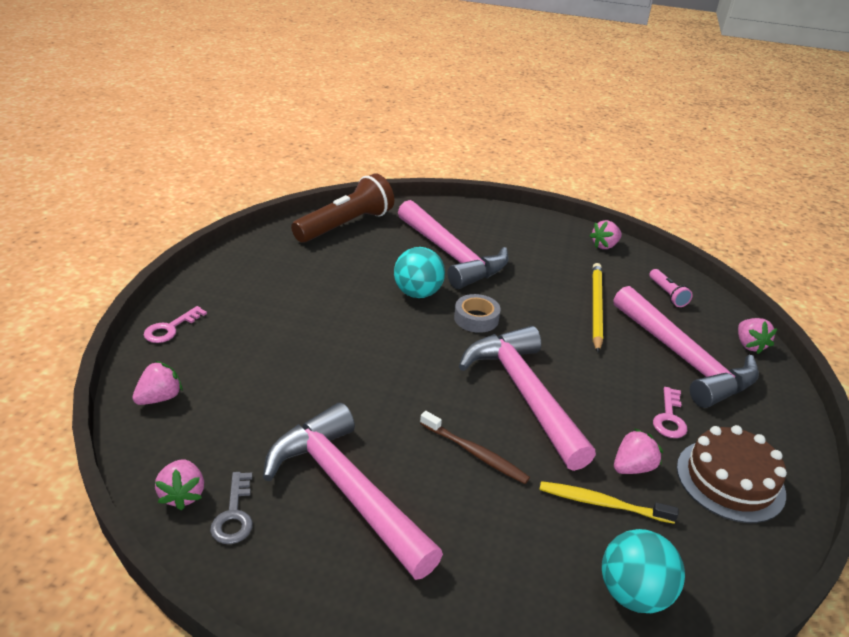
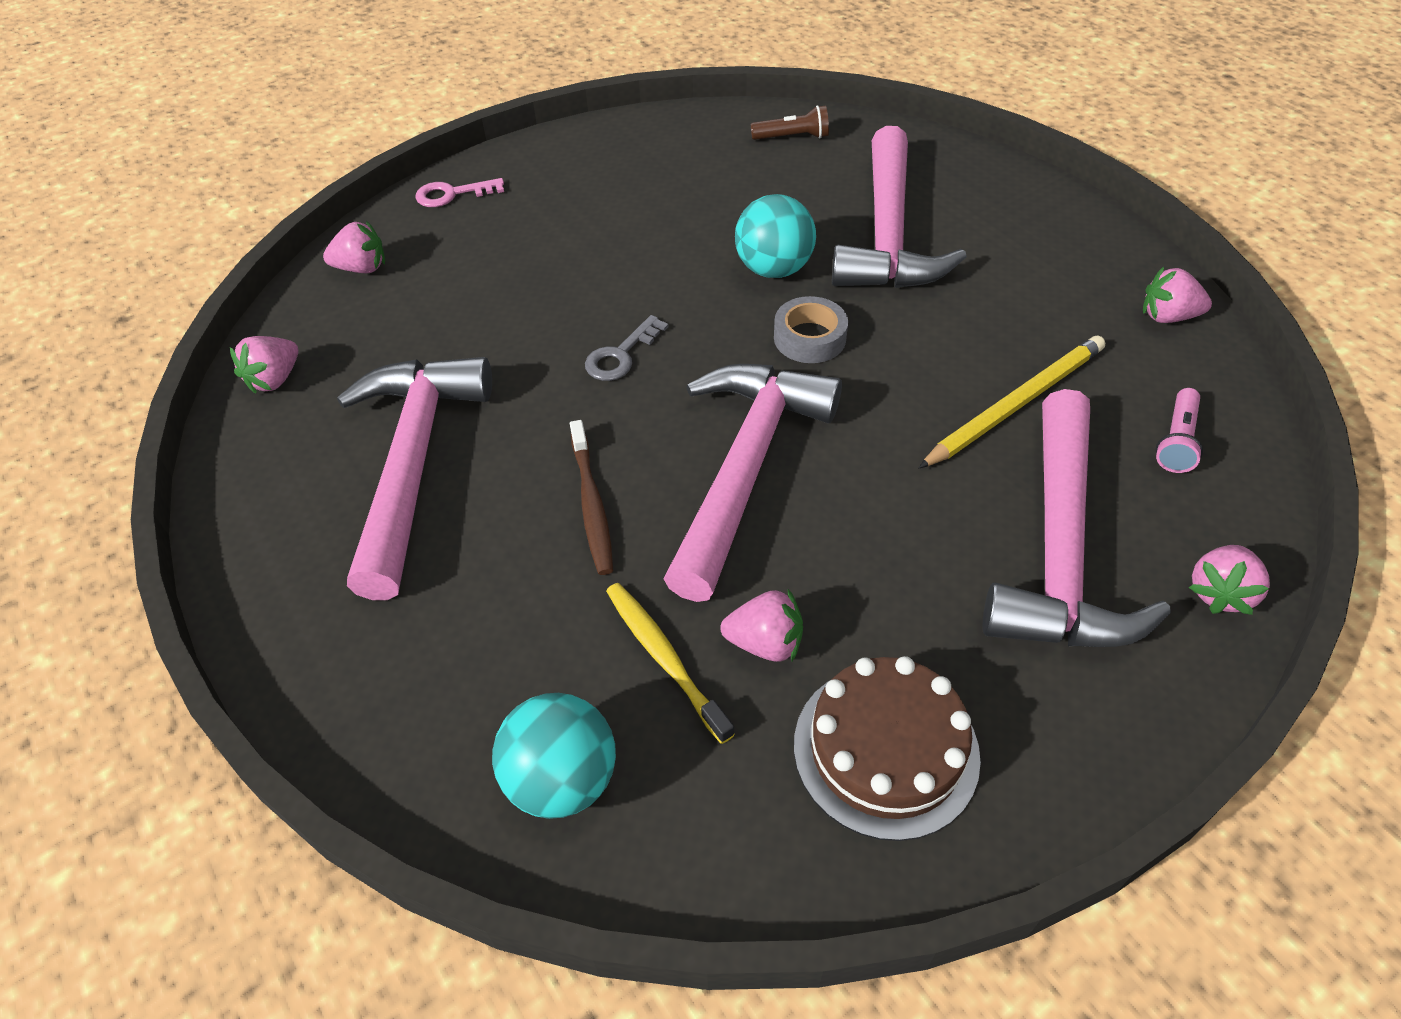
camera: 45 degrees right, 15 degrees up
(234, 514) = (292, 425): grey key -> grey key (621, 355)
(346, 225) = (792, 137): brown flashlight -> brown flashlight, size x0.46
(669, 418) = (912, 615): pink key -> none

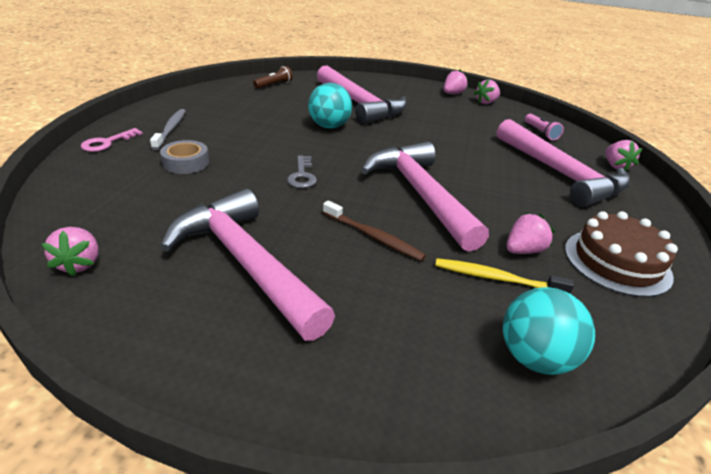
camera: 45 degrees left, 15 degrees down
(361, 268) = (81, 189): pink strawberry -> pink strawberry (452, 94)
(546, 194) = (170, 129): none -> grey toothbrush
(809, 338) = (378, 143): grey tape -> grey tape (186, 163)
(1016, 404) = (481, 139): yellow pencil -> none

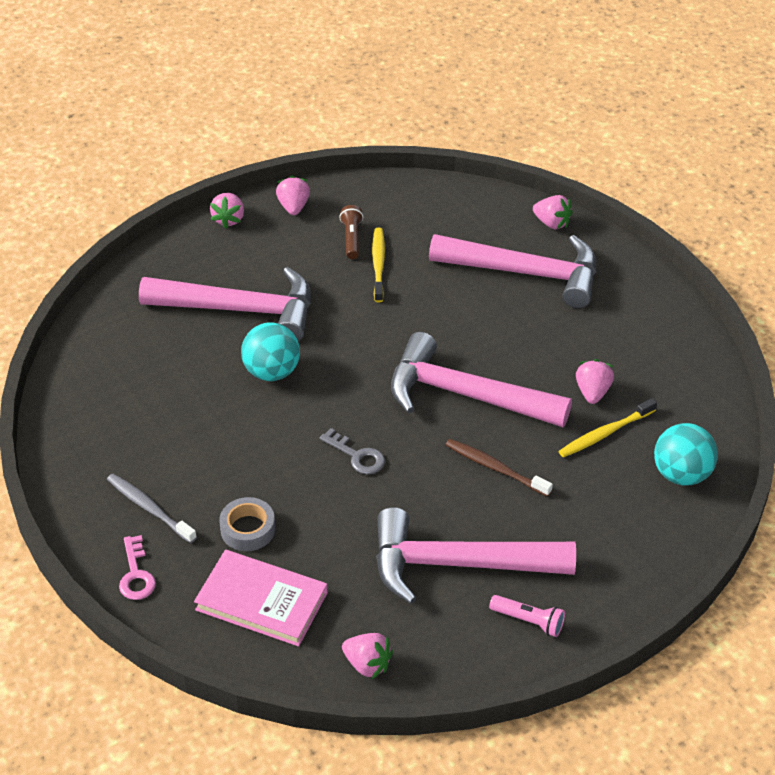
camera: 45 degrees left, 10 degrees up
(119, 191) = (262, 601): none -> pink book
(274, 85) = (102, 351): brown flashlight -> brown flashlight (352, 238)
(373, 236) = (495, 468): brown toothbrush -> brown toothbrush turned 135 degrees counterclockwise
(463, 126) = (378, 264): none -> yellow toothbrush
(486, 102) = (344, 198): pink strawberry -> pink strawberry (229, 219)
(540, 132) = (448, 216): pink flashlight -> pink flashlight (529, 621)
(617, 262) = (651, 351): brown cake -> none

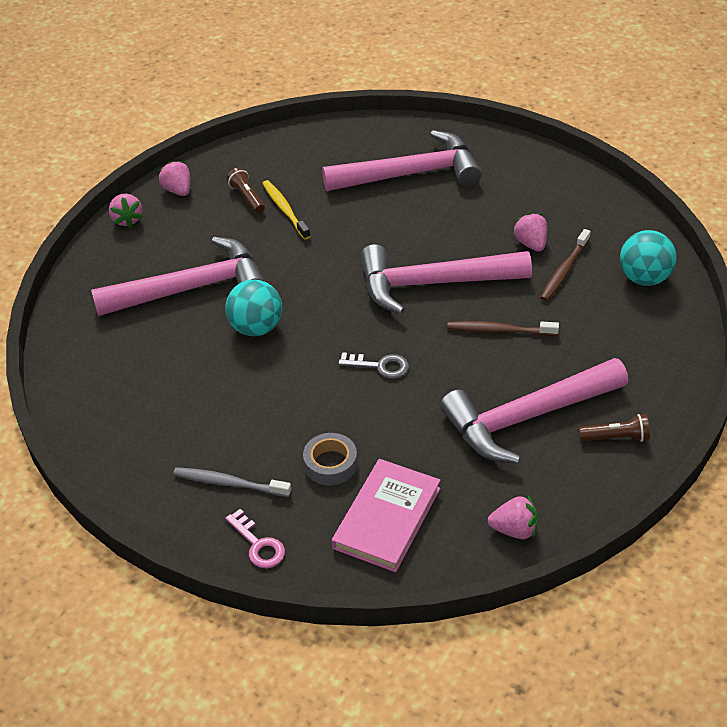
camera: 25 degrees left, 0 degrees up
(262, 601) = (387, 518): pink book -> pink book turned 60 degrees counterclockwise
(529, 621) = (616, 437): pink flashlight -> brown flashlight
(552, 223) = (403, 130): pink strawberry -> none
(605, 433) = (564, 270): yellow toothbrush -> brown toothbrush

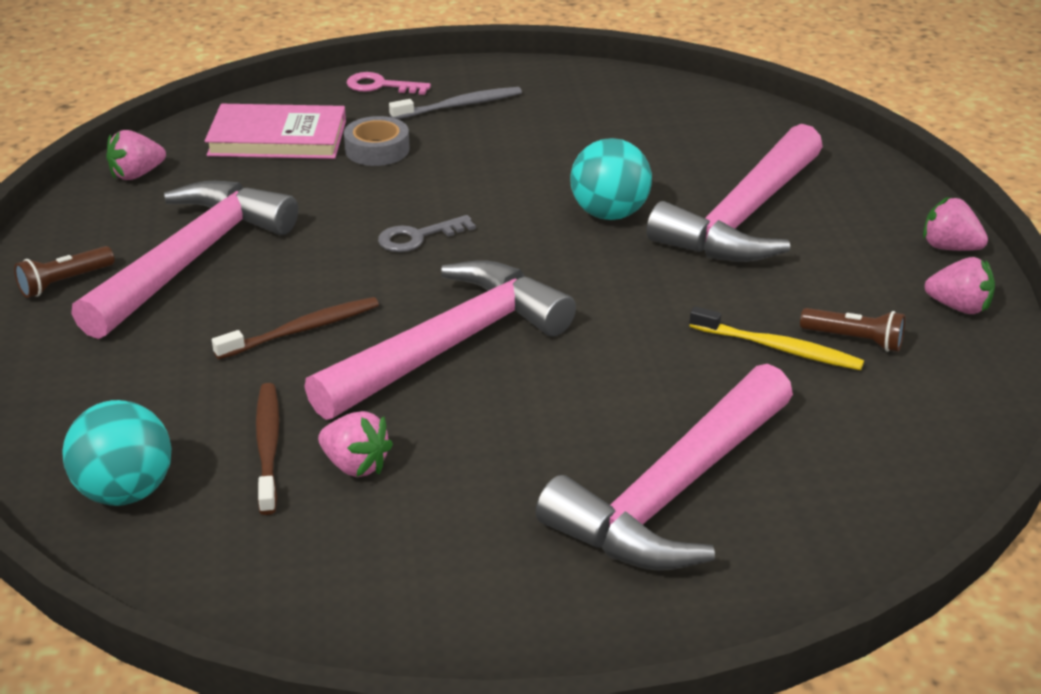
camera: 140 degrees right, 10 degrees down
(387, 518) = (277, 138): pink book -> pink book turned 75 degrees counterclockwise

